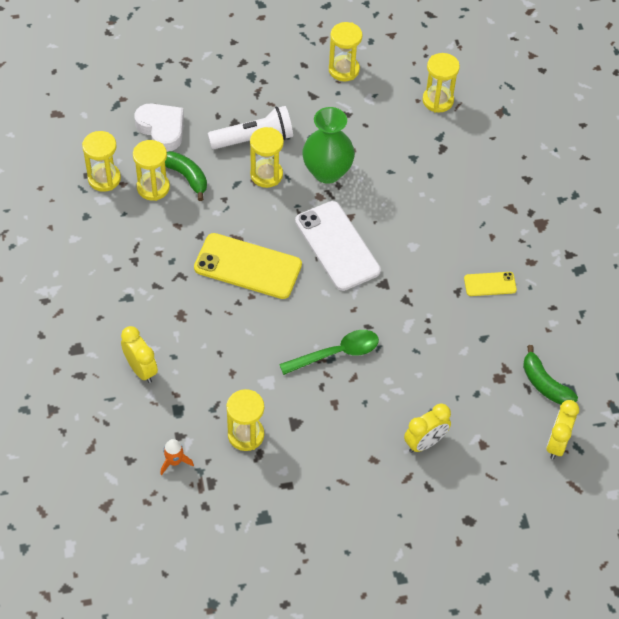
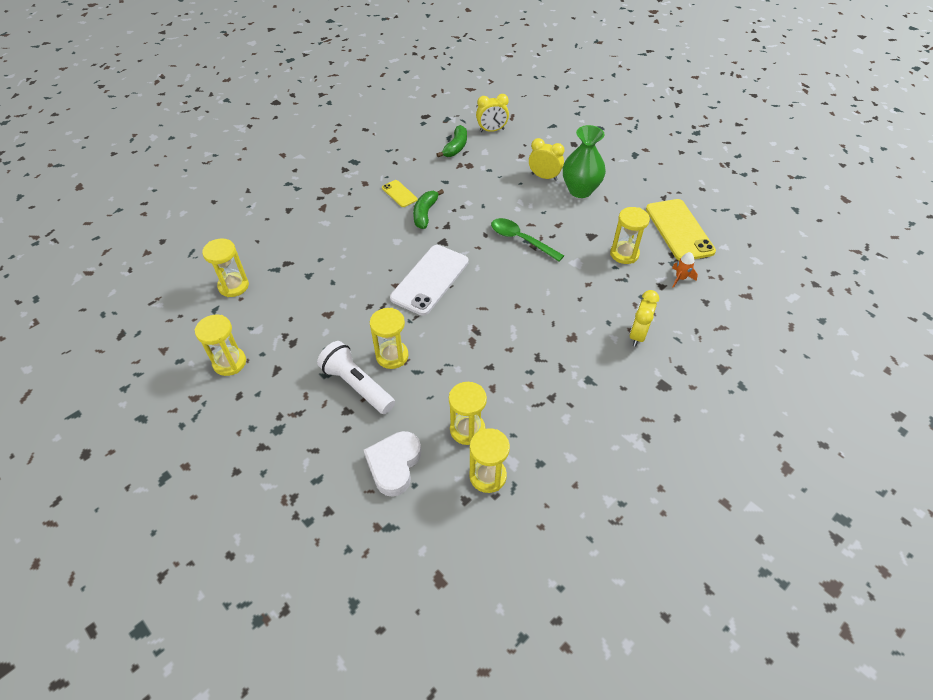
camera: 120 degrees left, 5 degrees down
(186, 177) = (436, 411): green banana -> green banana (425, 213)
(248, 266) = (493, 321): yellow phone -> yellow phone (679, 230)
(327, 172) = (360, 319): green vase -> green vase (580, 190)

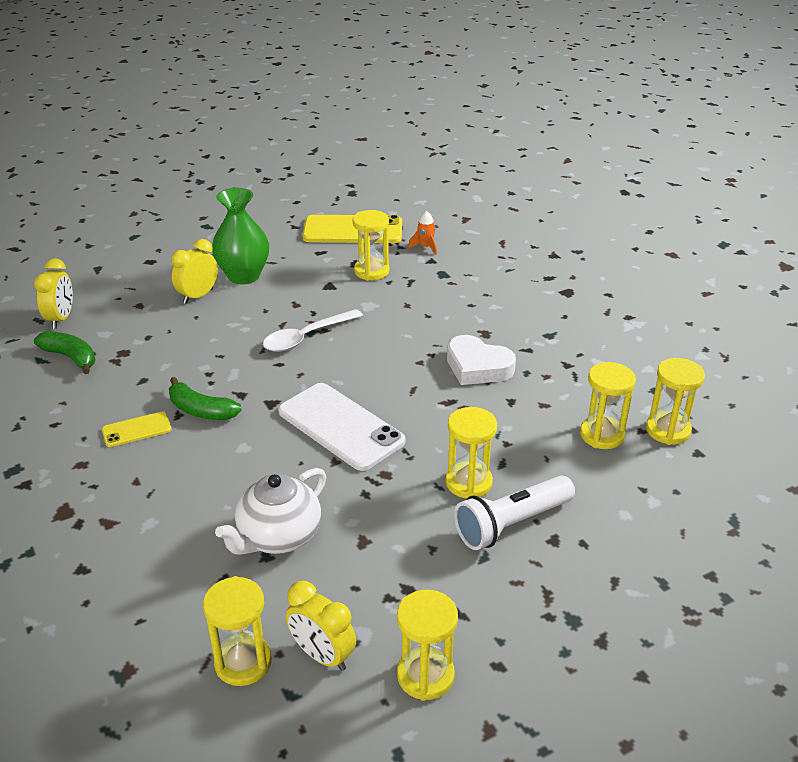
camera: 75 degrees left, 15 degrees down
(324, 276) = (278, 537): none -> white teapot
(394, 465) = (646, 505): white heart -> white heart (477, 367)
(521, 240) = (306, 337): green spoon -> white spoon
(637, 335) = (495, 291): yellow clock -> yellow clock (322, 655)

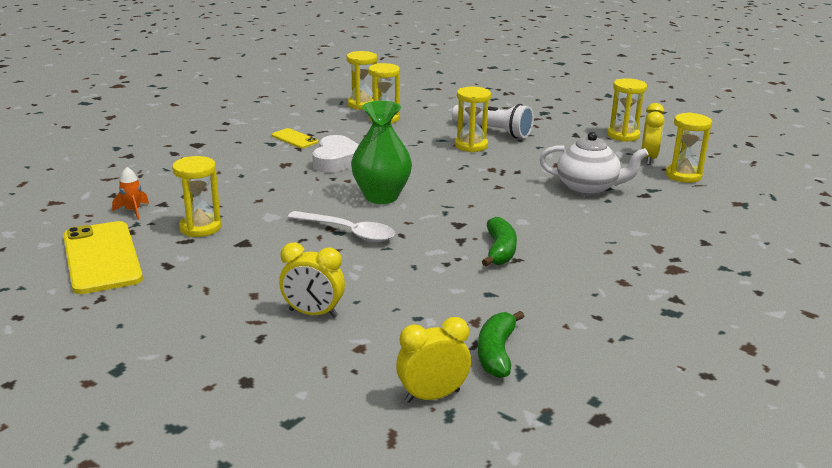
camera: 115 degrees left, 10 degrees down
(137, 430) = (555, 272): yellow phone -> yellow phone (294, 139)
(244, 276) = (249, 297): green vase -> green vase (381, 196)
(340, 426) = (459, 192): white phone -> none

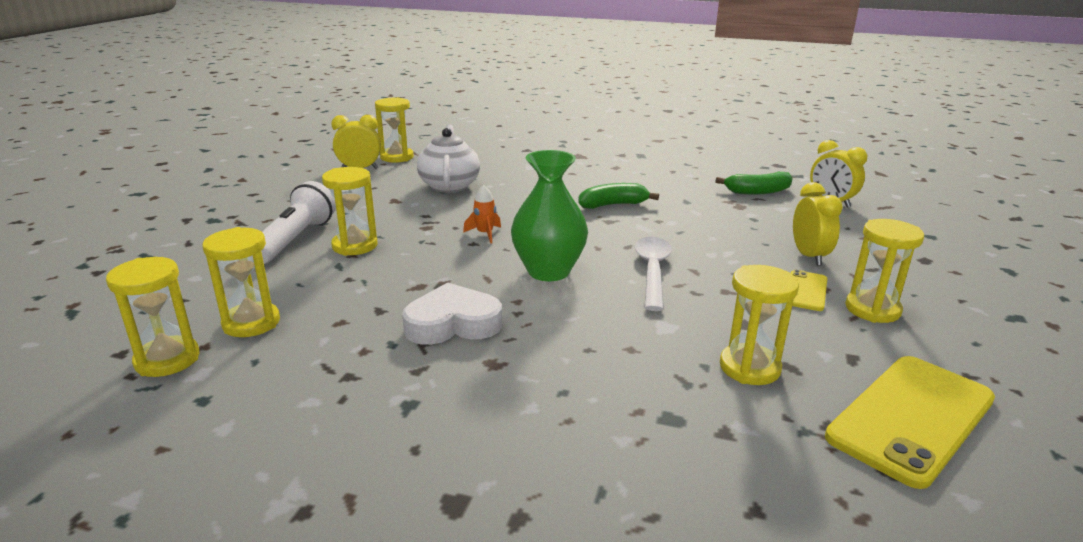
camera: 110 degrees left, 0 degrees up
(133, 211) = (777, 453): orange rocket -> orange rocket (485, 234)
(294, 139) = (377, 385): yellow phone -> yellow phone (806, 291)
(623, 135) = (294, 180): yellow hourglass -> yellow hourglass (872, 309)

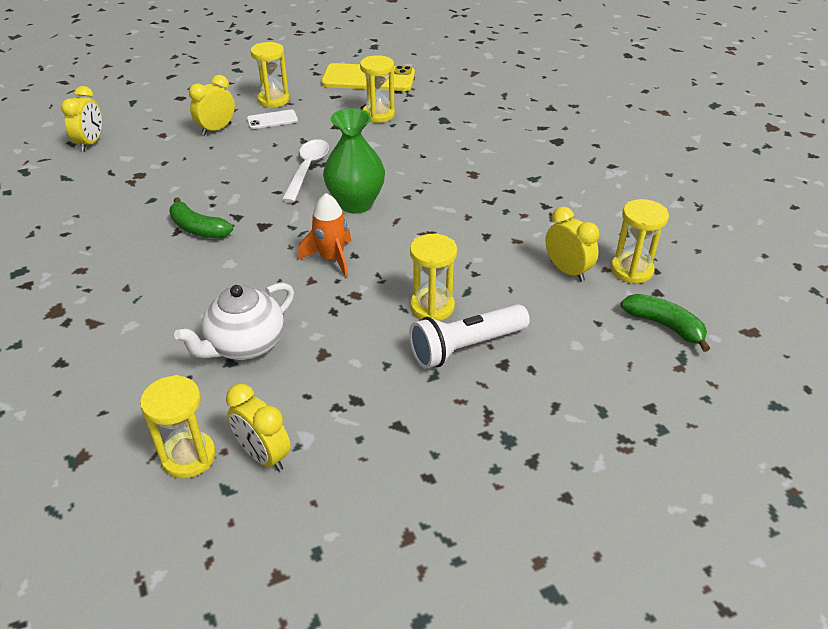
camera: 130 degrees left, 15 degrees up
(251, 323) = (567, 271): yellow hourglass -> yellow clock
(453, 324) = (460, 203): white heart -> none
(485, 234) = (331, 259): orange rocket -> orange rocket, size x1.55
(652, 271) = (307, 169): white spoon -> white spoon turned 135 degrees clockwise
(757, 192) = (92, 177): green banana -> green banana (665, 326)
(806, 291) = (272, 120): yellow phone -> white phone

